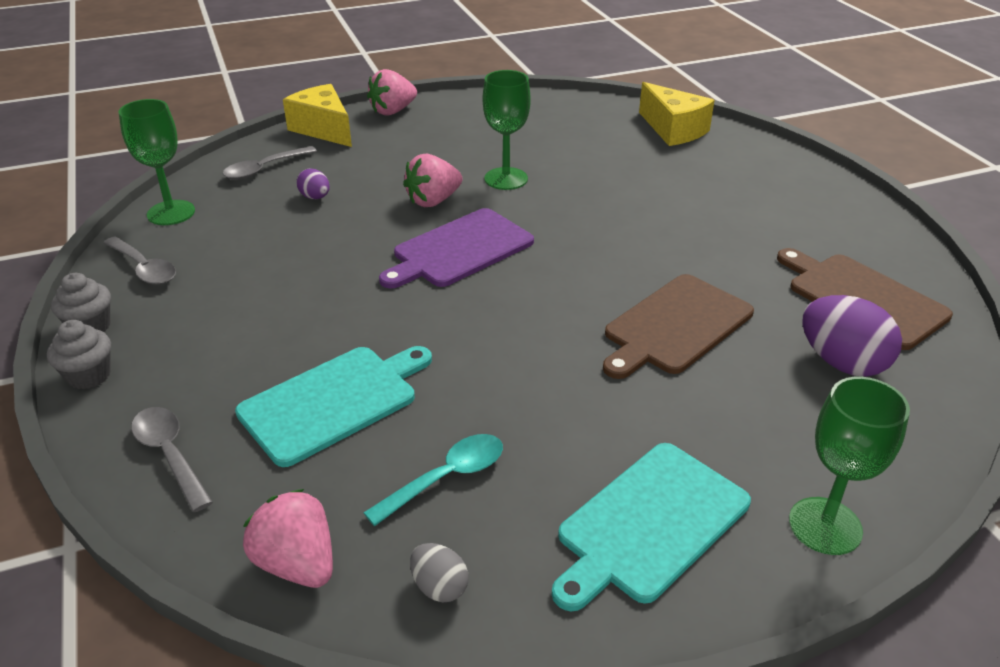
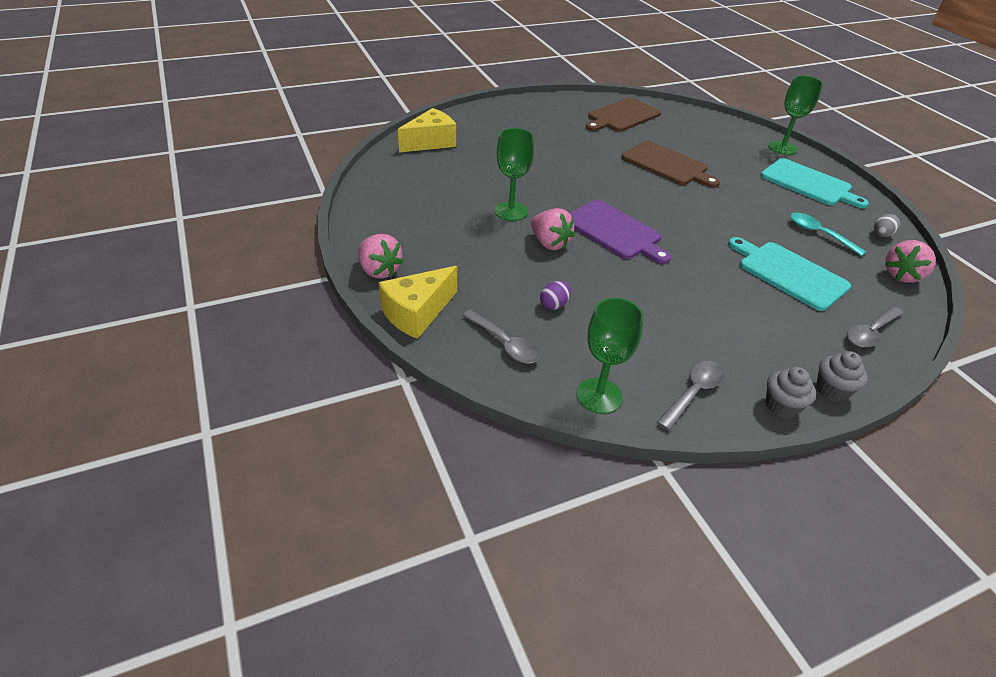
camera: 95 degrees left, 5 degrees up
(842, 363) = (677, 129): purple egg -> none

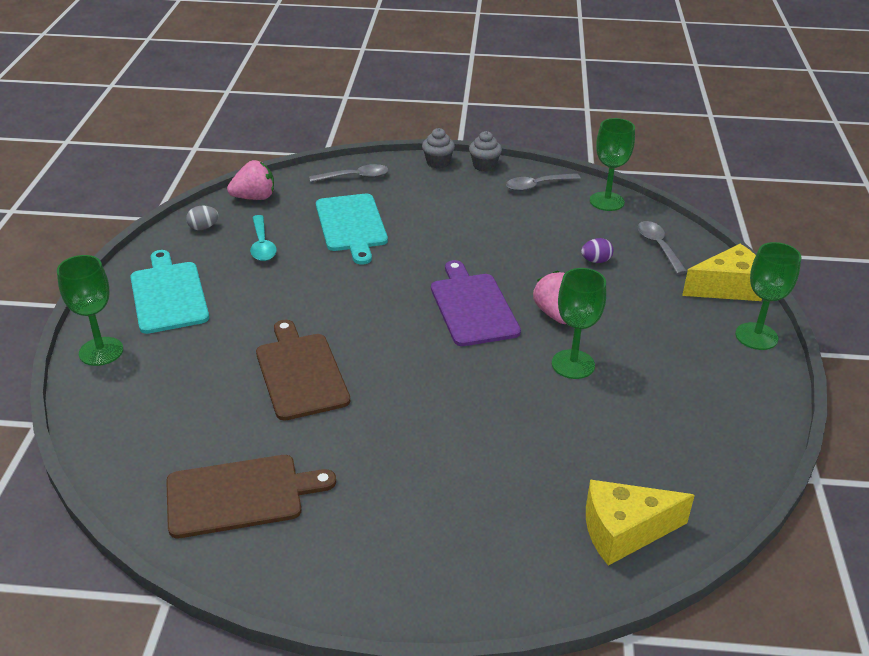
camera: 150 degrees left, 5 degrees down
(379, 271) = (756, 336): pink strawberry -> green goblet

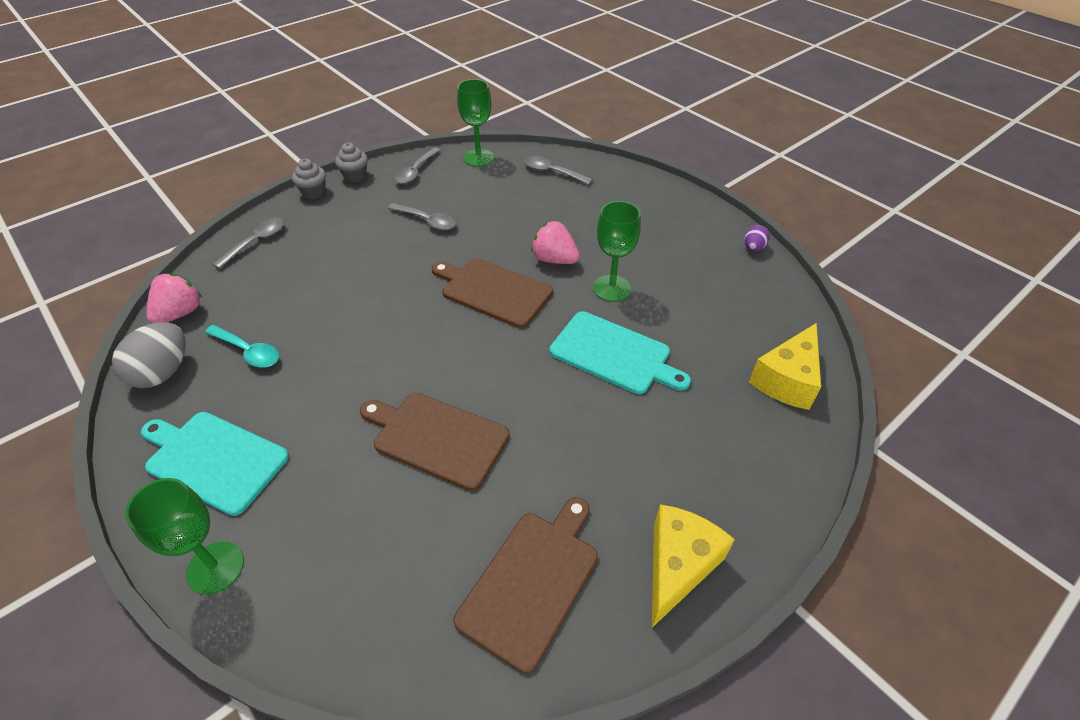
camera: 45 degrees left, 10 degrees up
(203, 227) = (163, 372): grey egg -> grey egg, size x1.91
(351, 225) = (309, 285): turquoise cutting board -> turquoise cutting board (614, 354)
(473, 307) = (493, 291): purple cutting board -> brown cutting board
(494, 228) = (427, 221): none -> grey spoon
(596, 261) = (528, 205): purple egg -> purple egg (753, 248)
(727, 288) = (626, 177): yellow cheese -> yellow cheese (678, 566)
(756, 336) = (680, 199): green goblet -> none

